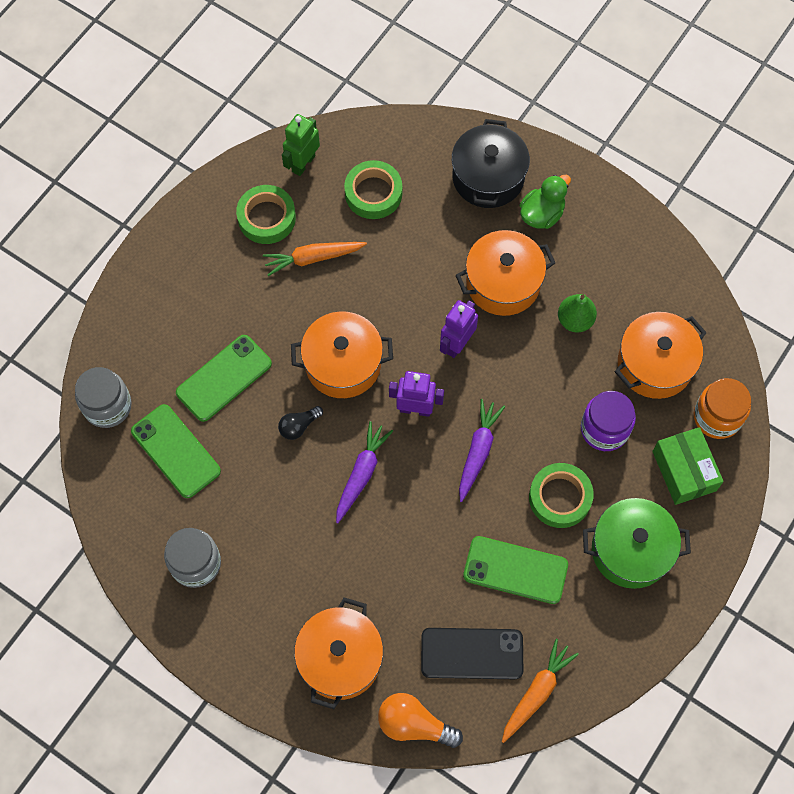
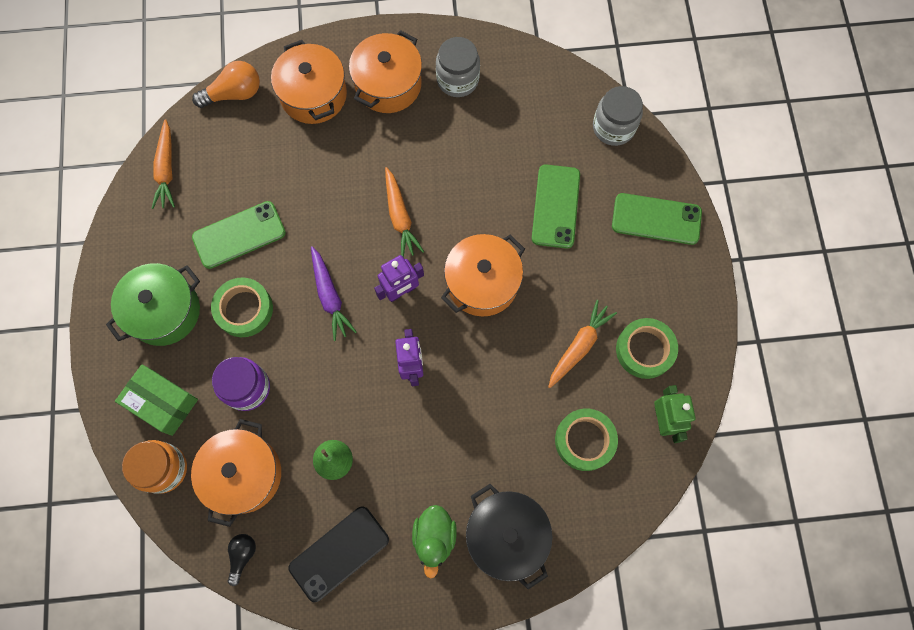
camera: 140 degrees right, 5 degrees up
(175, 451) = (539, 134): green phone -> green phone (656, 219)
(299, 426) = (472, 215): black light bulb -> black light bulb (242, 556)
(361, 473) = (400, 217): purple carrot -> orange carrot
(472, 653) = (229, 161): black phone -> black phone (339, 553)
(503, 283) = (417, 446): orange pot -> orange pot (388, 85)

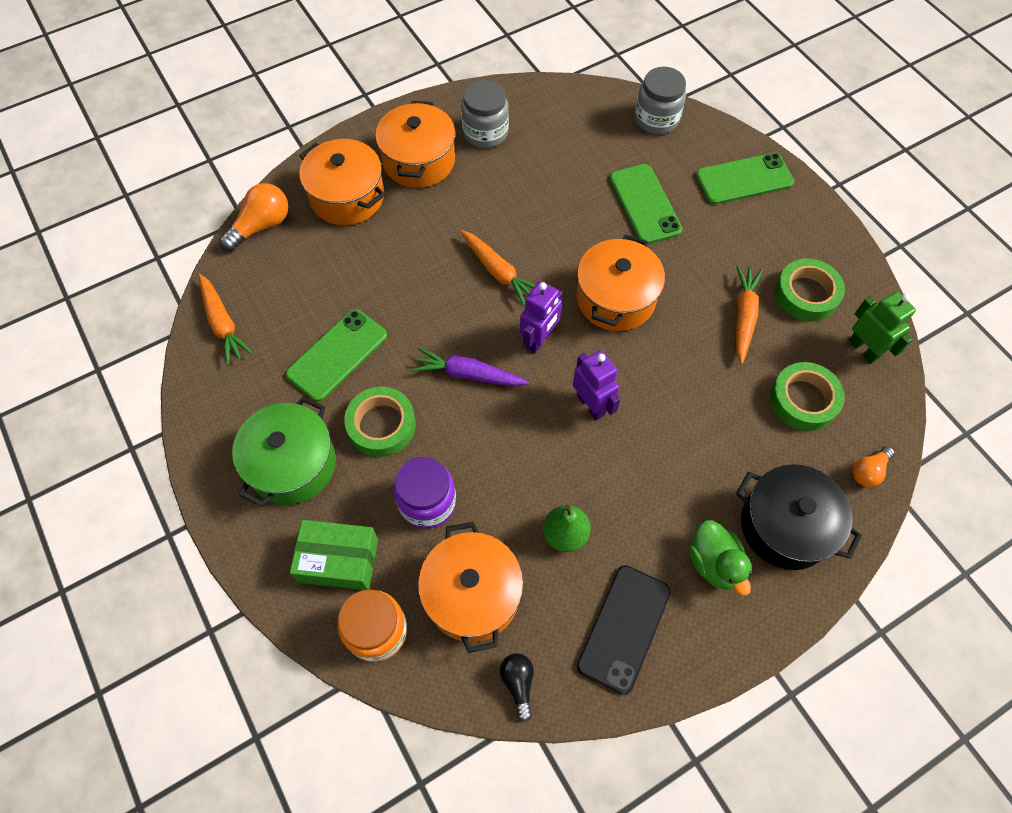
camera: 25 degrees left, 10 degrees down
(330, 296) = (468, 374): purple carrot -> purple carrot turned 150 degrees clockwise
(600, 523) = (868, 471): none -> orange light bulb

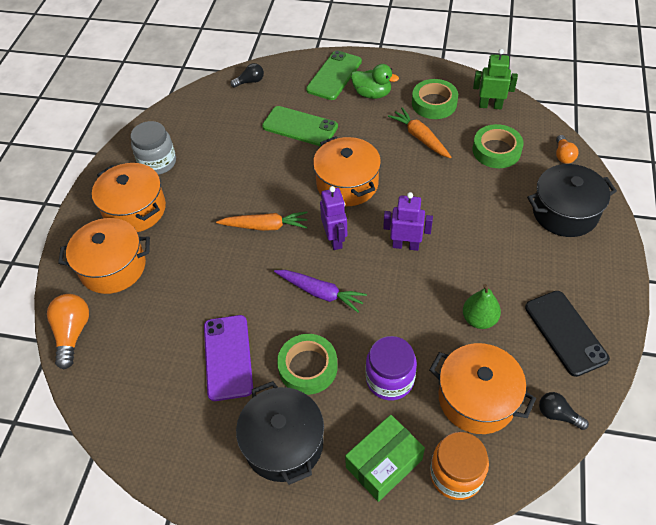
camera: 45 degrees left, 10 degrees down
(223, 324) = (124, 413): orange carrot -> none
(292, 464) = (283, 443): green pot -> black pot
(337, 355) = (228, 357): green phone -> purple phone
(468, 374) = (320, 293): purple carrot -> purple carrot turned 120 degrees counterclockwise
(656, 119) = (250, 82): grey jar -> black light bulb
(714, 563) = (560, 260): green duck -> green duck (372, 94)

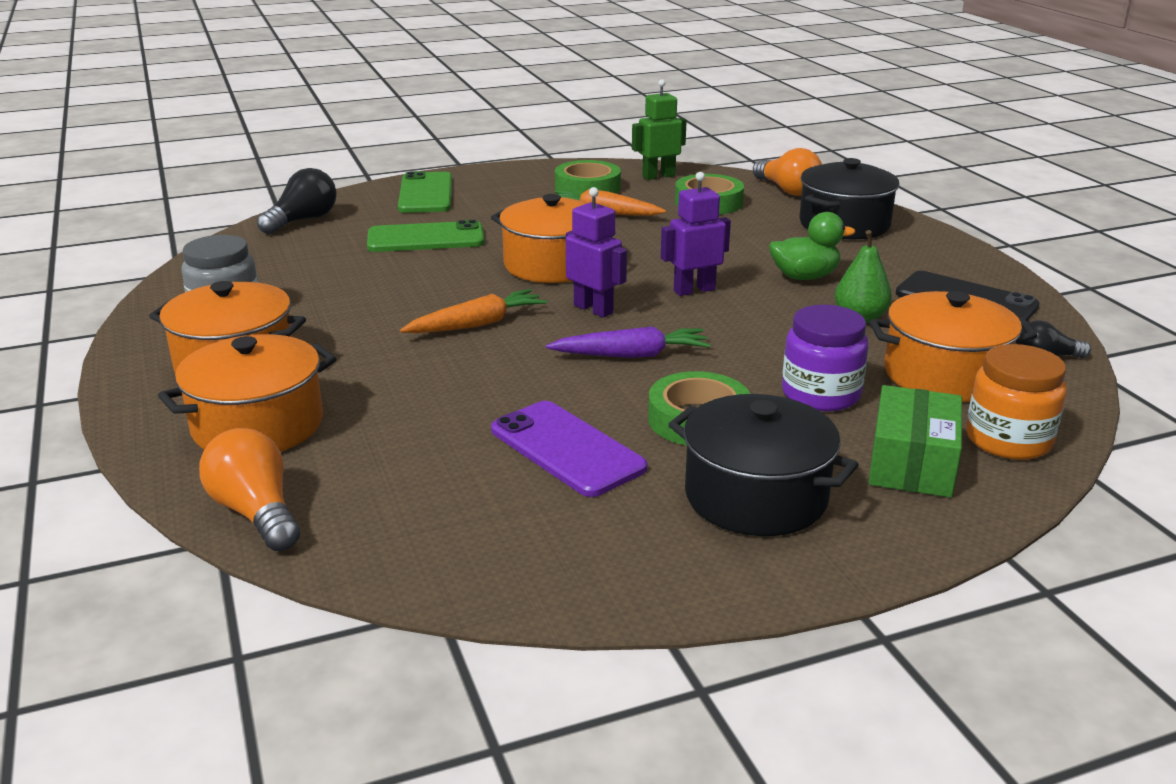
camera: 35 degrees left, 25 degrees down
(250, 82) = (302, 220): black light bulb -> black light bulb, size x1.62
(372, 94) = (497, 196): green duck -> green duck (804, 277)
(563, 155) = (787, 190): orange light bulb -> orange light bulb, size x1.62

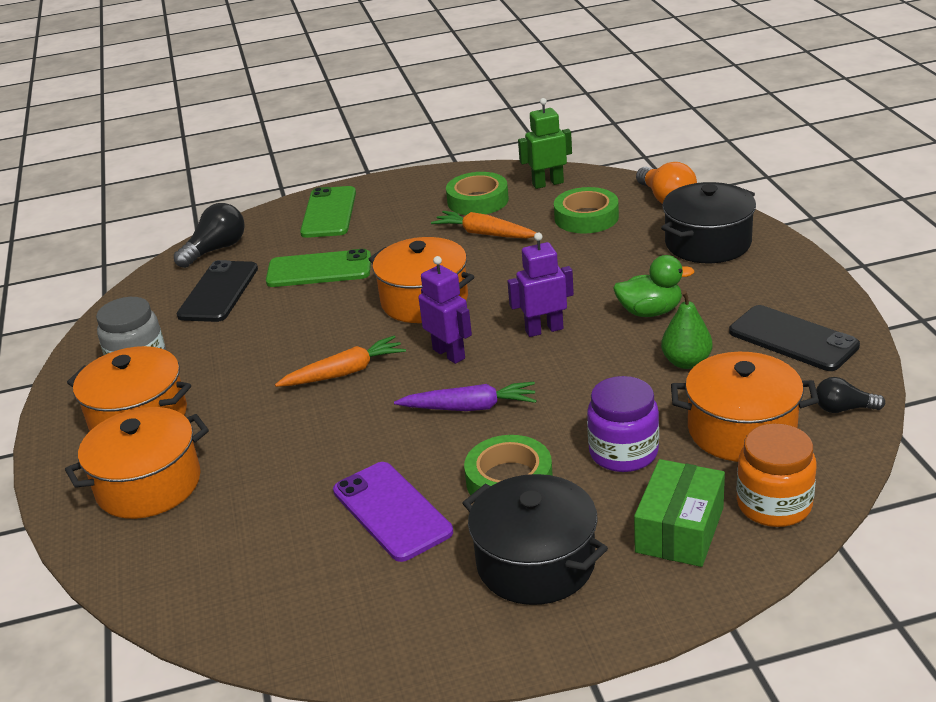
camera: 10 degrees right, 5 degrees up
(256, 513) = (136, 573): orange light bulb -> none
(312, 255) = (218, 292): none -> black phone

